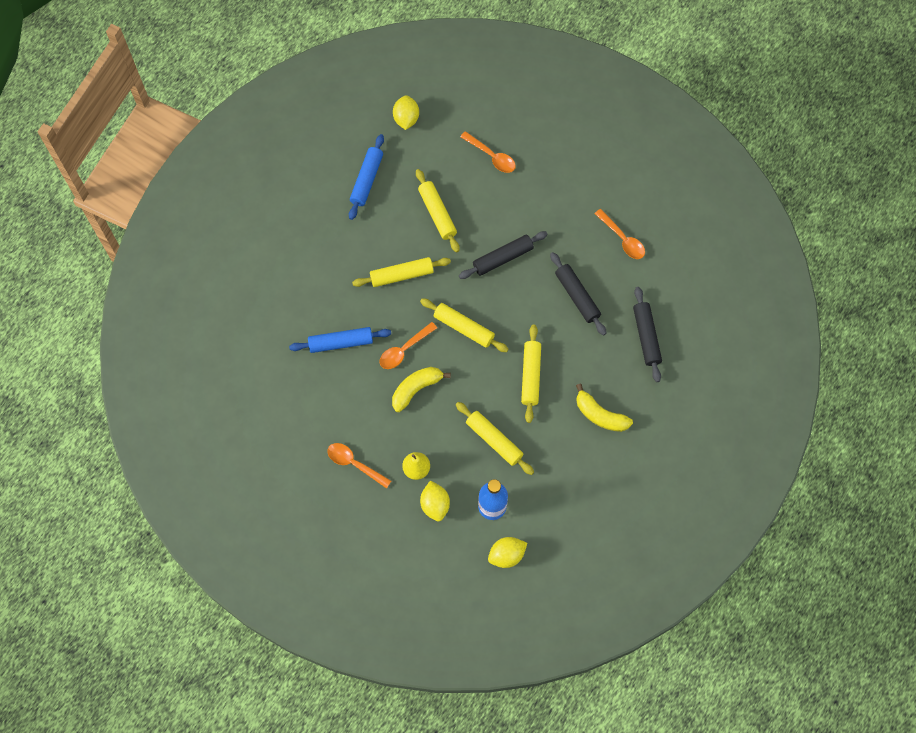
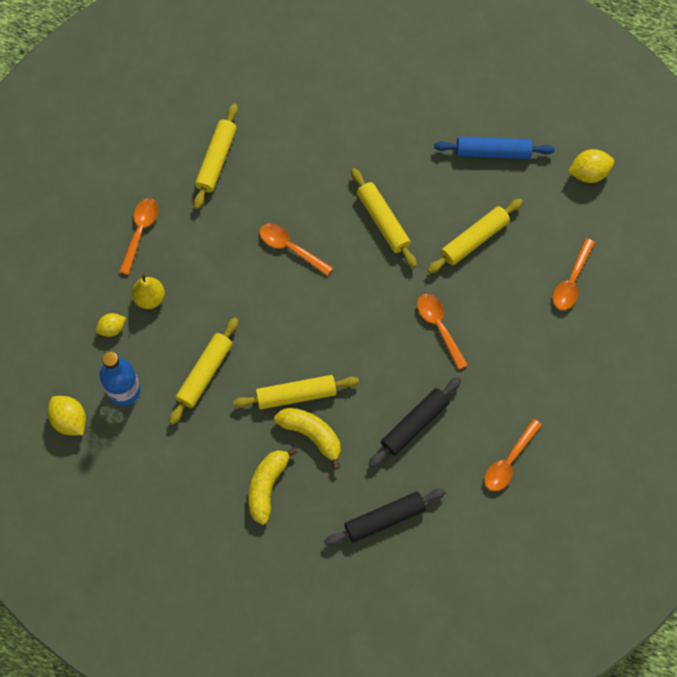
camera: 75 degrees right, 0 degrees up
(341, 342) = (280, 179): blue rolling pin -> none
(416, 389) = (246, 273): yellow banana -> yellow banana (311, 435)
(435, 505) = (112, 328): yellow lemon -> yellow lemon, size x0.66
(464, 328) = (336, 305): yellow rolling pin -> yellow rolling pin (216, 160)
(503, 258) = (439, 327): black rolling pin -> orange spoon

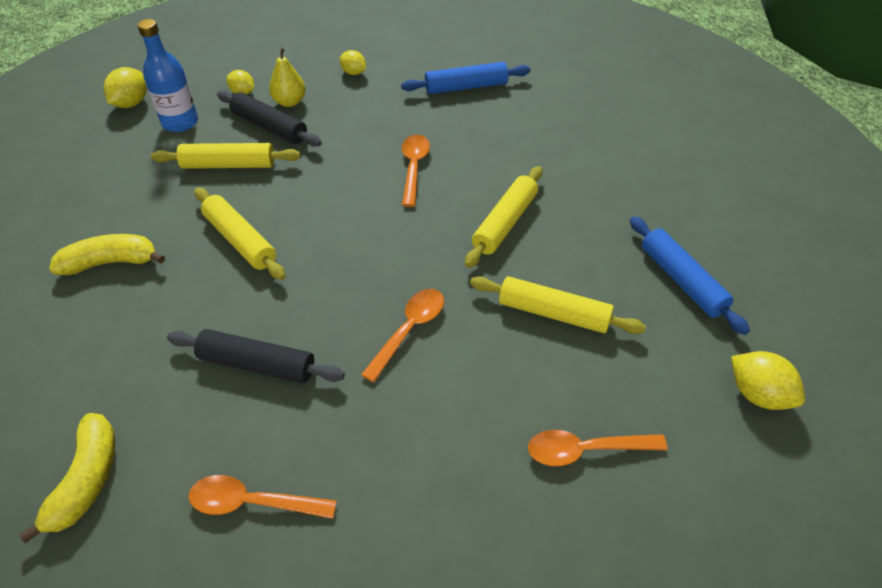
camera: 60 degrees right, 20 degrees down
(140, 232) = (354, 73): orange spoon -> yellow lemon
(216, 160) = (466, 87): yellow rolling pin -> blue rolling pin
(311, 435) = (195, 273): yellow banana -> yellow banana (86, 480)
(384, 519) = (104, 391): black rolling pin -> black rolling pin (269, 127)

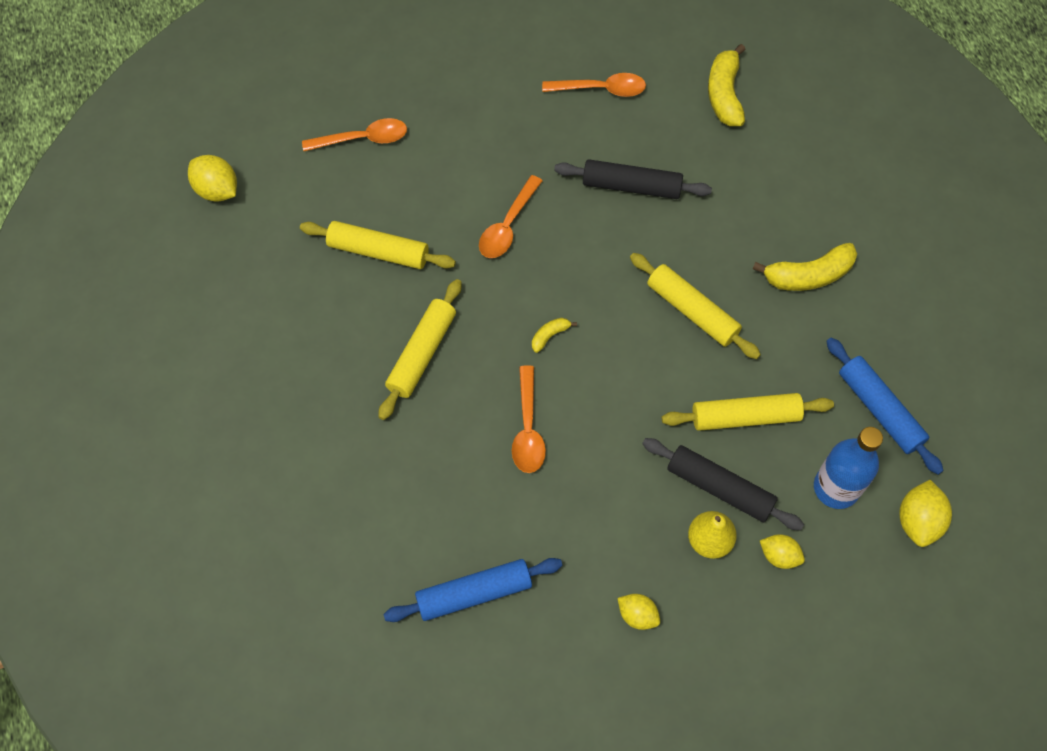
camera: 175 degrees right, 15 degrees up
(382, 229) = (550, 336): none -> yellow banana
(681, 281) = (252, 295): blue rolling pin -> blue rolling pin (879, 409)

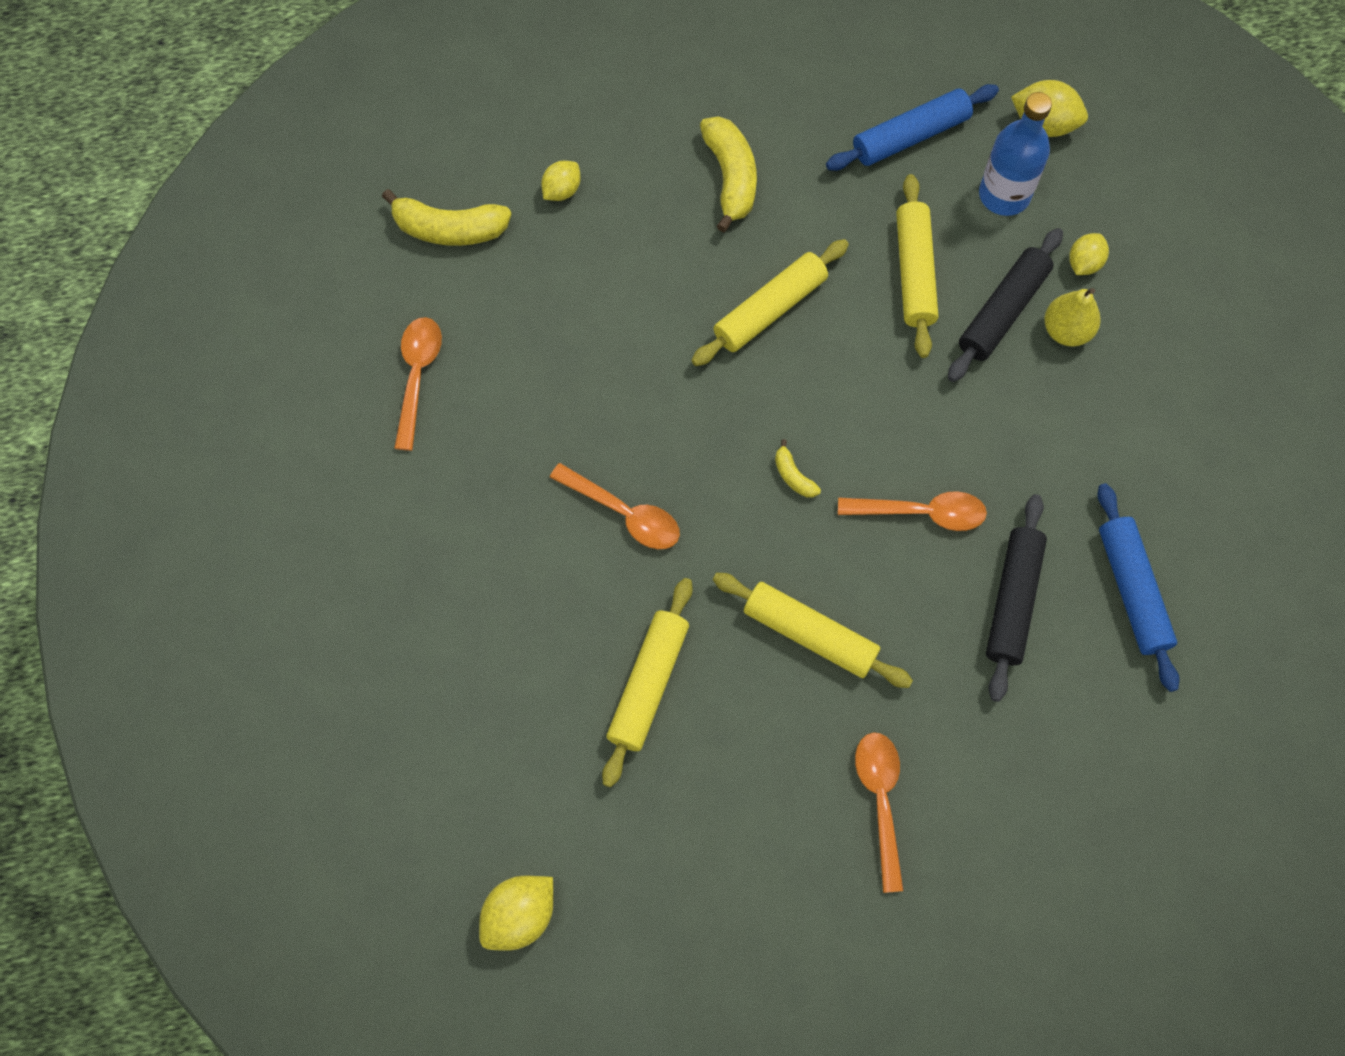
camera: 85 degrees left, 5 degrees up
(363, 139) = (456, 699): orange spoon -> orange spoon (880, 801)
(631, 186) = (580, 356): black rolling pin -> black rolling pin (1013, 601)
(637, 615) = (1154, 415): yellow lemon -> yellow lemon (562, 190)

